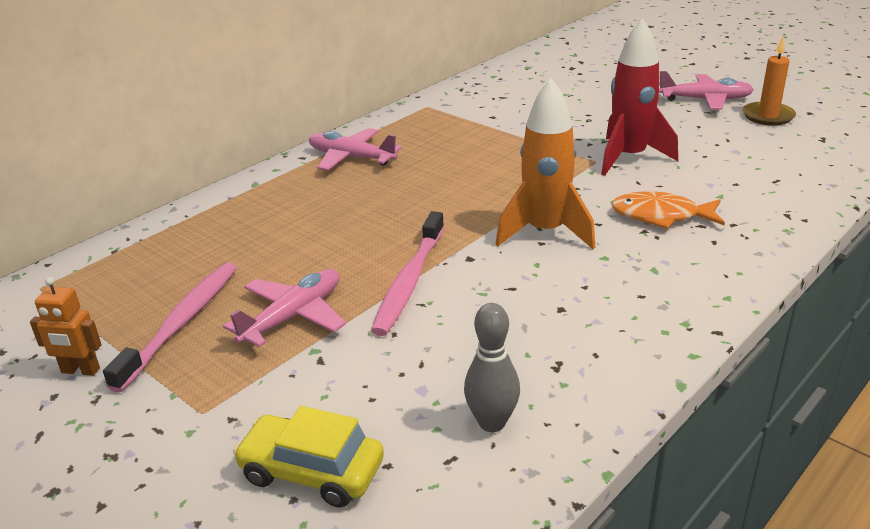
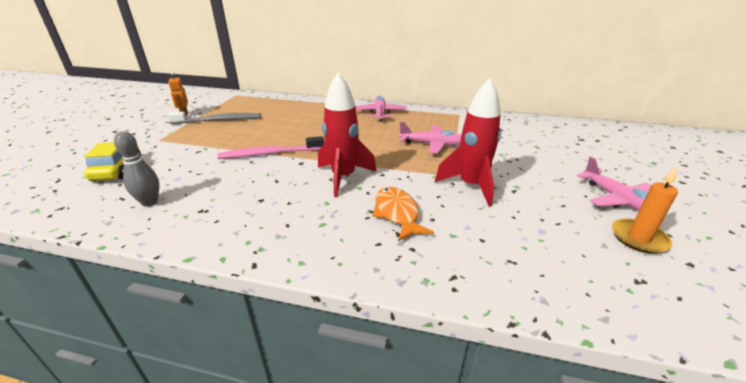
camera: 60 degrees right, 0 degrees up
(181, 323) = (218, 120): pink toothbrush -> grey toothbrush
(293, 316) = (230, 137): pink plane -> pink plane (432, 144)
(545, 232) = (343, 177): orange rocket -> red rocket

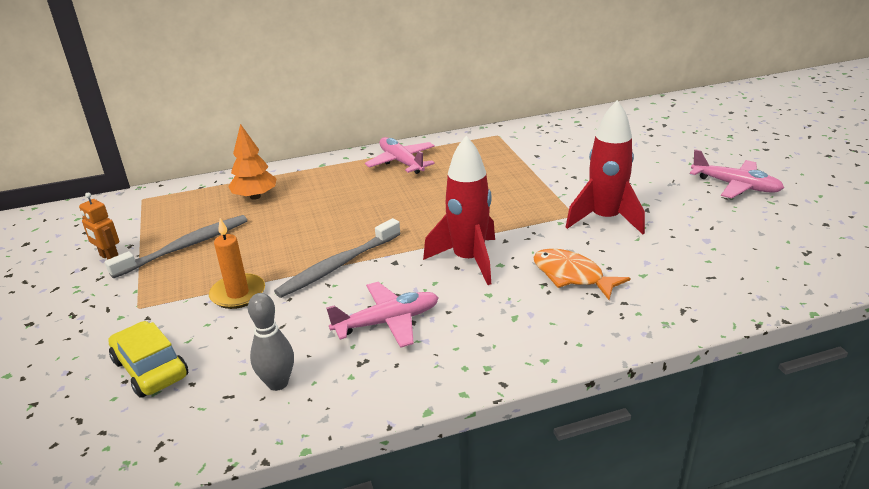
camera: 30 degrees left, 0 degrees up
(270, 153) = (338, 265): pink toothbrush -> grey toothbrush
(283, 108) = (255, 197): none -> orange tree
(432, 144) = (514, 184): pink plane -> pink plane (387, 322)
(638, 238) = (778, 216): orange candle -> orange candle (238, 294)

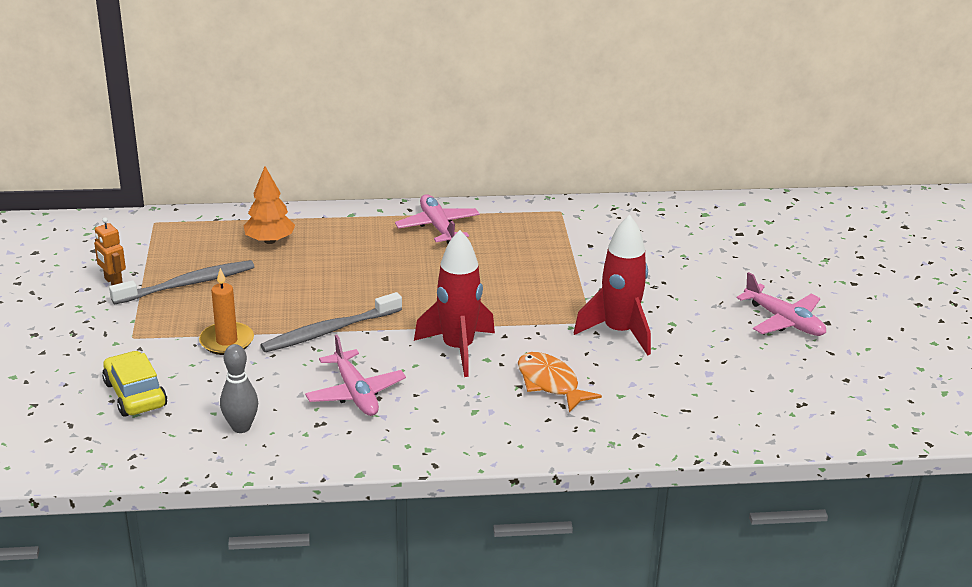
camera: 10 degrees right, 0 degrees up
(387, 322) = (356, 393): pink plane -> pink plane turned 75 degrees clockwise

